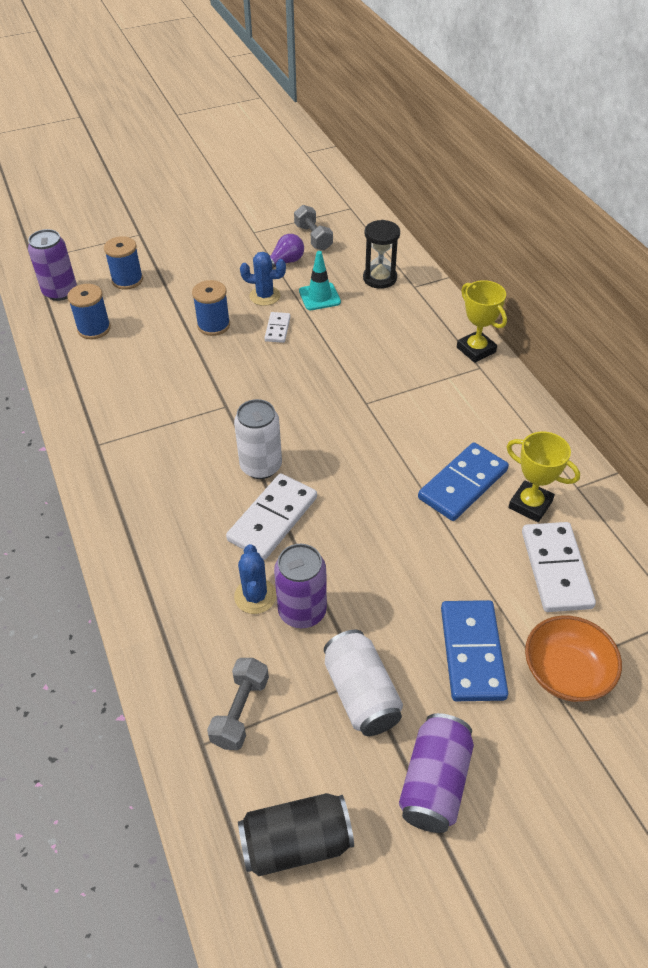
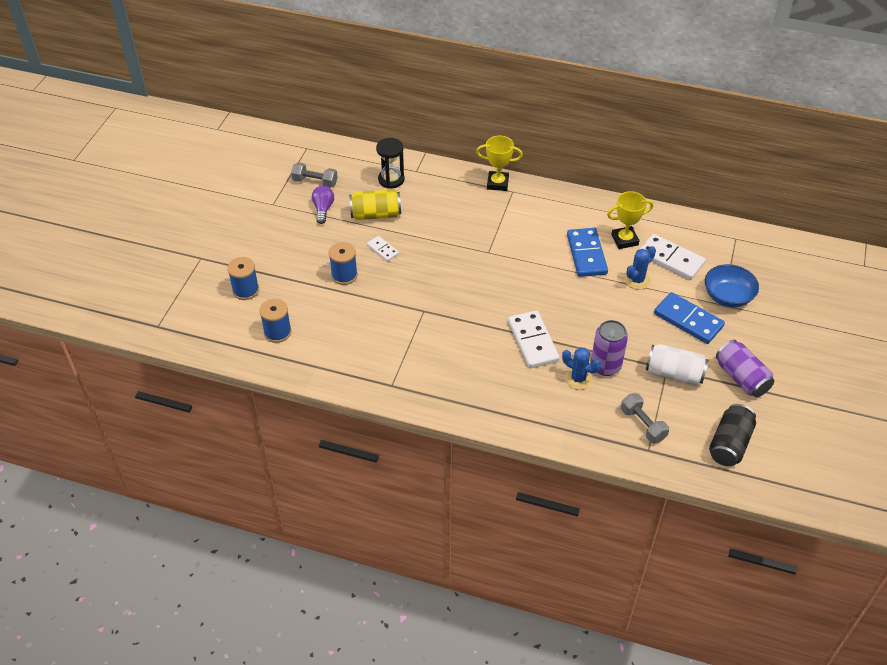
camera: 50 degrees left, 0 degrees up
(60, 292) = (215, 330): purple can -> none
(261, 466) = (489, 323): white can -> none
(265, 296) = (345, 237): blue cactus -> blue cactus (637, 280)
(319, 297) = (376, 214): turquoise traffic cone -> yellow can
(566, 672) = (727, 296): orange bowl -> blue bowl

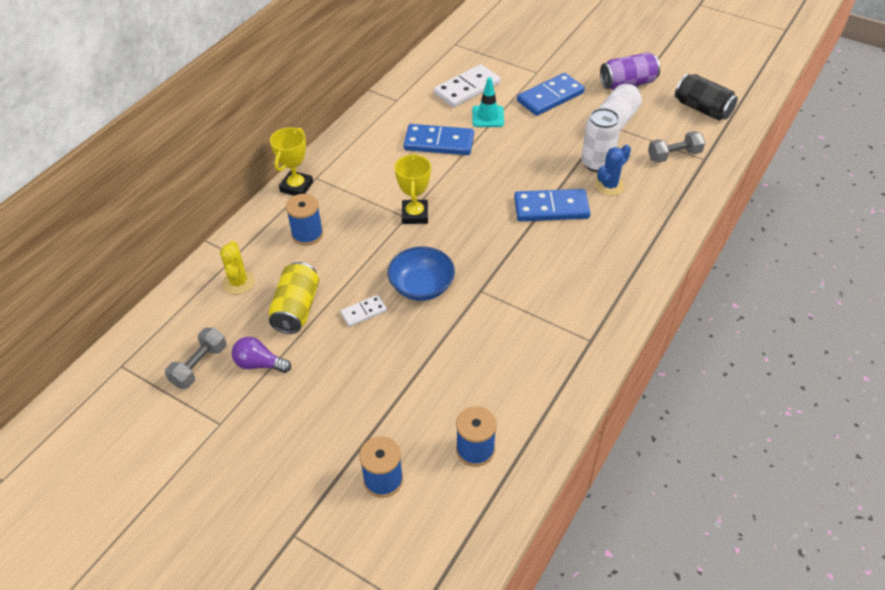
camera: 75 degrees left, 0 degrees up
(344, 275) = (394, 359): blue spool -> blue spool (307, 234)
(391, 179) = (238, 282): black hourglass -> yellow cactus
(532, 341) = (551, 208): white domino -> blue domino
(605, 366) = (596, 163): purple can -> white can
(624, 240) = (428, 112): yellow trophy -> yellow trophy (415, 215)
(637, 280) = (488, 116): blue cactus -> turquoise traffic cone
(727, 296) = (527, 67): blue bowl -> blue bowl (421, 286)

